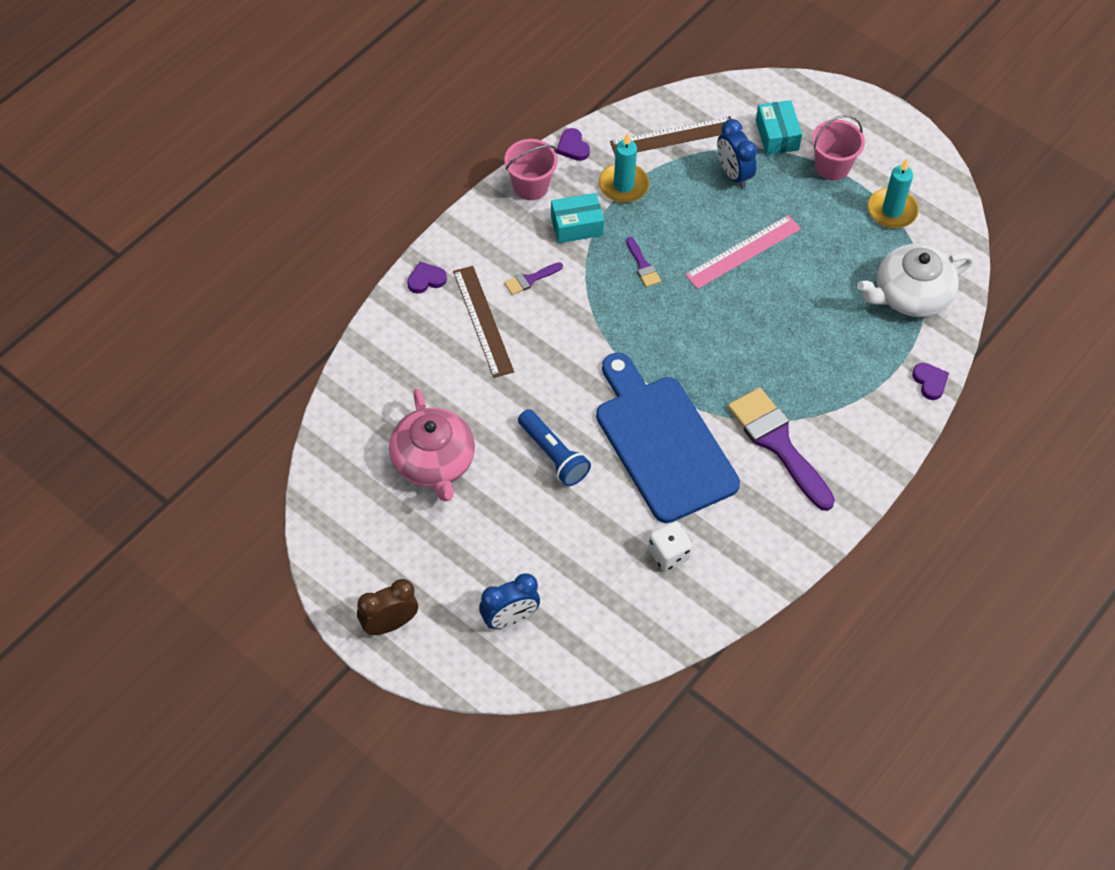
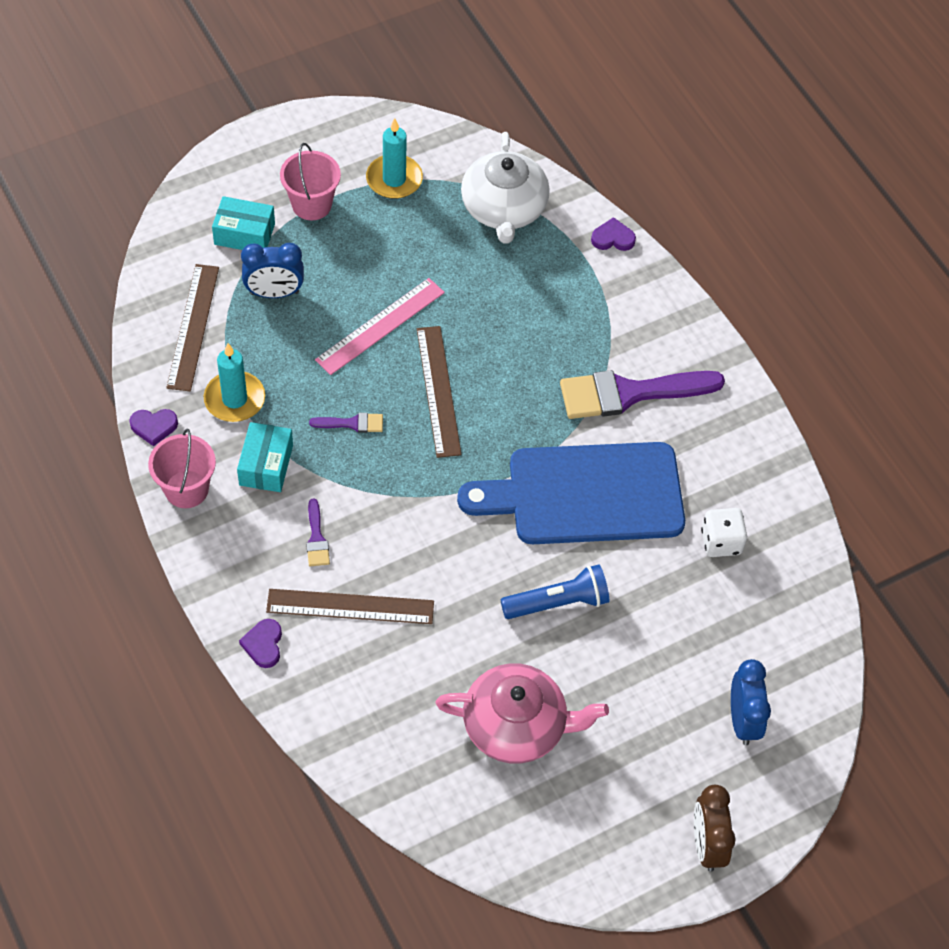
camera: 70 degrees left, 0 degrees up
(704, 311) = (438, 391): none -> brown ruler
(743, 252) = (380, 326): pink ruler -> pink ruler turned 60 degrees clockwise

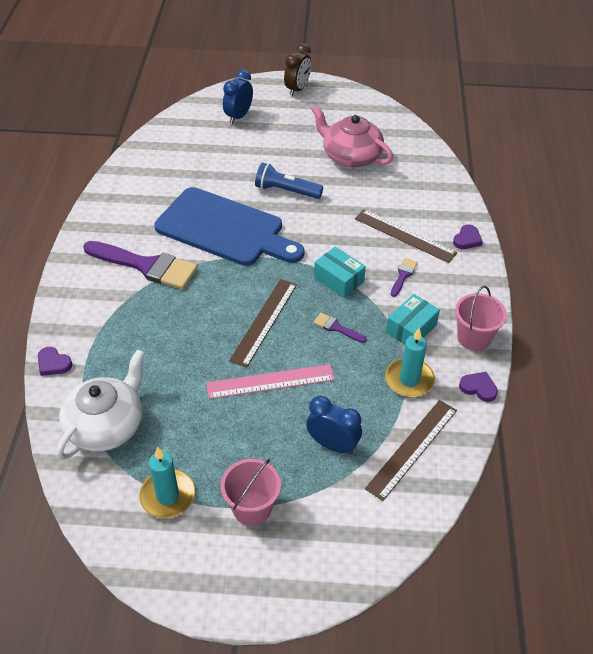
camera: 145 degrees left, 10 degrees down
(244, 234) = (325, 509): turquoise box -> turquoise box (339, 279)
(721, 542) = (173, 179): white dice -> none

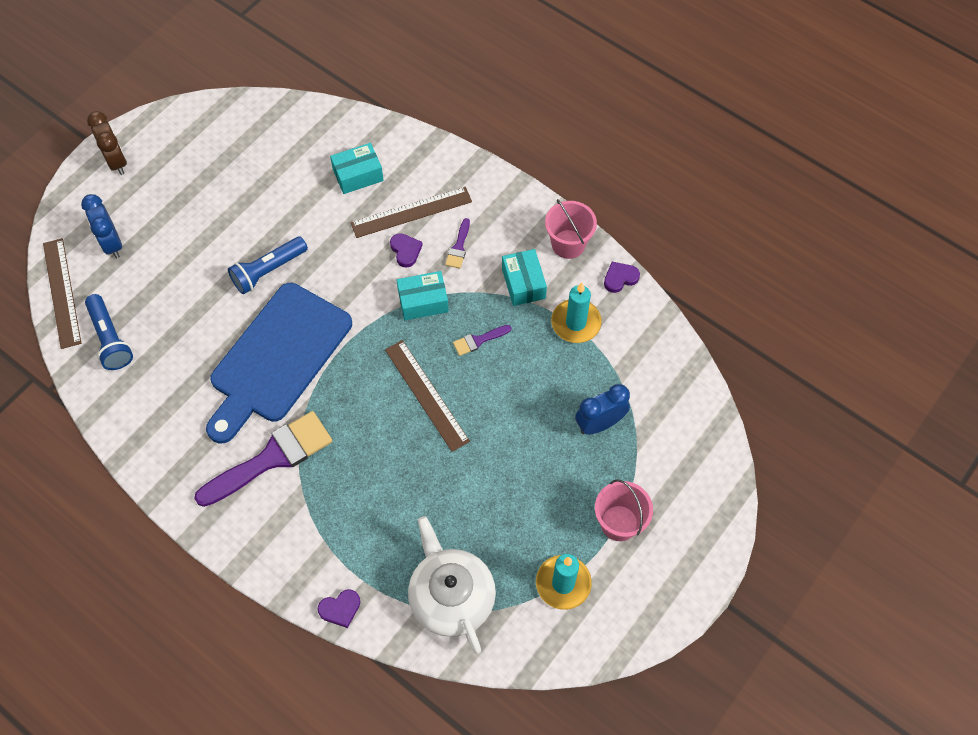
camera: 55 degrees left, 15 degrees up
(171, 150) = (110, 339): none -> blue flashlight
(224, 229) = (277, 358): blue cutting board -> blue cutting board turned 150 degrees clockwise
(270, 381) = (499, 431): pink ruler -> none
(351, 156) = (266, 183): pink teapot -> none
(403, 275) = (458, 247): purple brush -> purple brush turned 135 degrees counterclockwise
(404, 194) = (358, 175): none -> turquoise box
(412, 448) = (643, 367): brown ruler -> brown ruler (62, 292)
(467, 239) = (455, 167): purple heart -> purple heart (405, 251)

